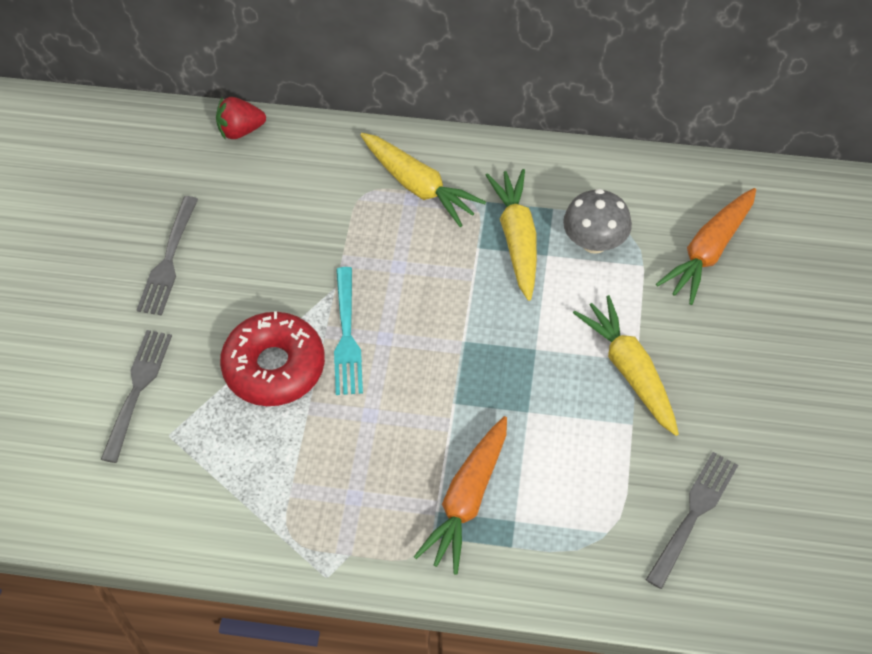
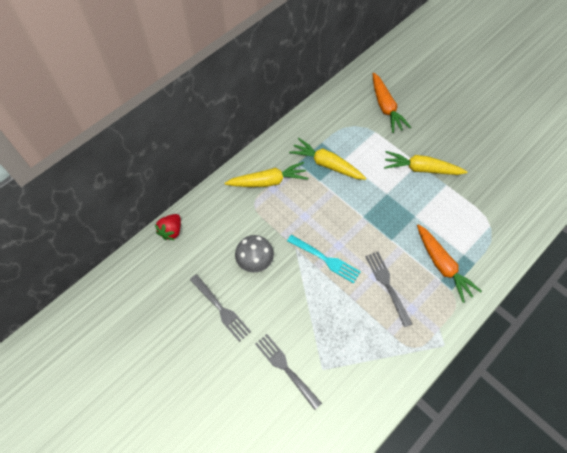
camera: 55 degrees left, 5 degrees up
(274, 367) = (319, 299): red donut -> none
(594, 242) = (350, 140): grey mushroom -> grey mushroom (255, 261)
(693, 515) = (501, 192): grey fork -> grey fork (387, 286)

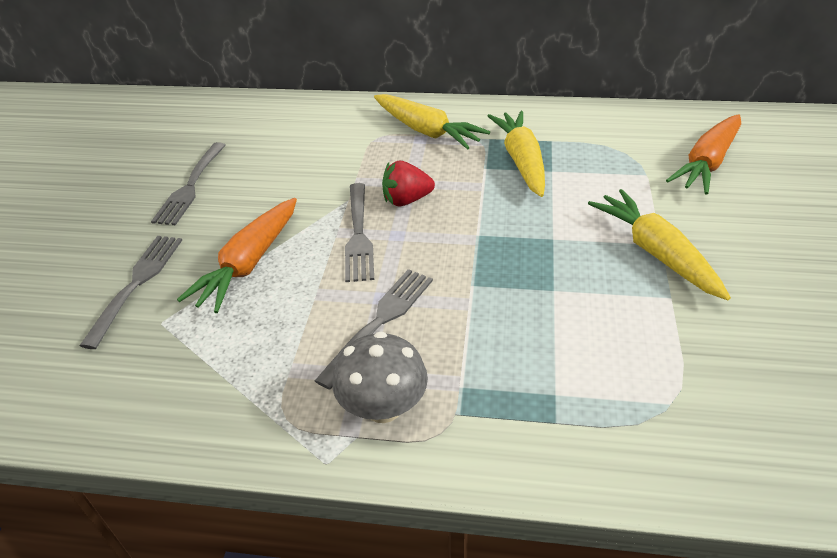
camera: 55 degrees right, 20 degrees down
(171, 231) = (270, 104): red strawberry -> red strawberry (406, 200)
(255, 261) = (290, 178): grey mushroom -> grey mushroom (383, 407)
(325, 259) = (358, 234): turquoise fork -> grey fork
(442, 265) = (496, 374): orange carrot -> orange carrot (249, 263)

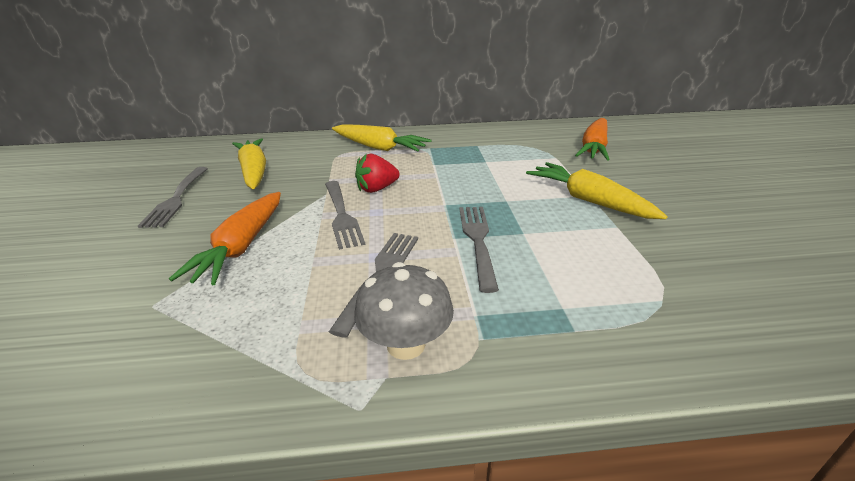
camera: 15 degrees left, 10 degrees down
(136, 285) = (123, 277): grey fork -> grey fork (478, 241)
(521, 161) = (460, 158): yellow carrot -> yellow carrot (254, 171)

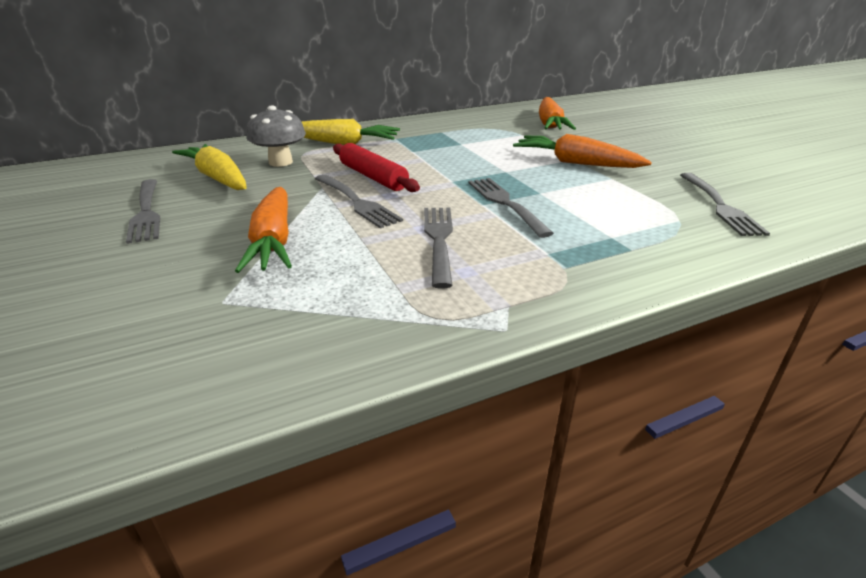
camera: 20 degrees left, 0 degrees up
(377, 189) = (373, 177): red strawberry -> red rolling pin
(406, 344) = (506, 282): grey mushroom -> grey mushroom (280, 162)
(589, 200) = (576, 163): yellow carrot -> orange carrot
(729, 288) = (719, 205): none -> grey fork

